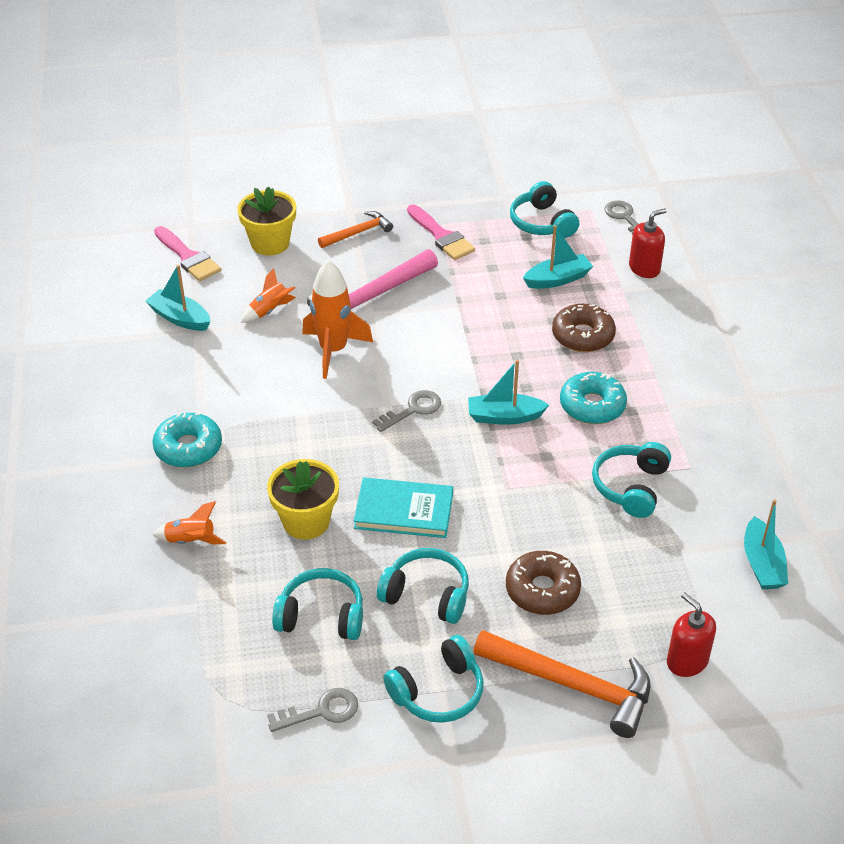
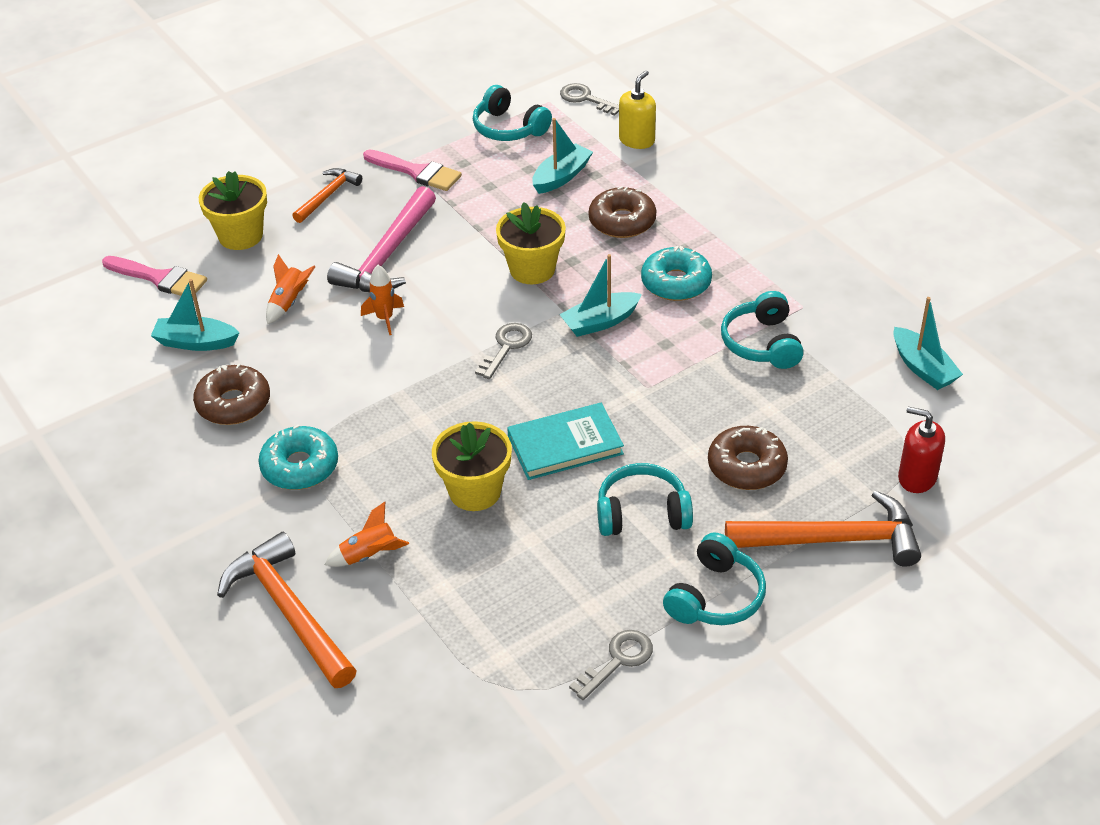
camera: 25 degrees left, 0 degrees up
(103, 561) = (289, 611): none -> orange hammer
(174, 378) = (233, 403): none -> brown donut
(321, 616) = (554, 573): turquoise headphones -> none
(333, 350) = (385, 318): orange rocket -> orange rocket, size x0.54
(479, 351) = (532, 269): none -> yellow flower pot
(644, 268) = (637, 140): red soap dispenser -> yellow soap dispenser

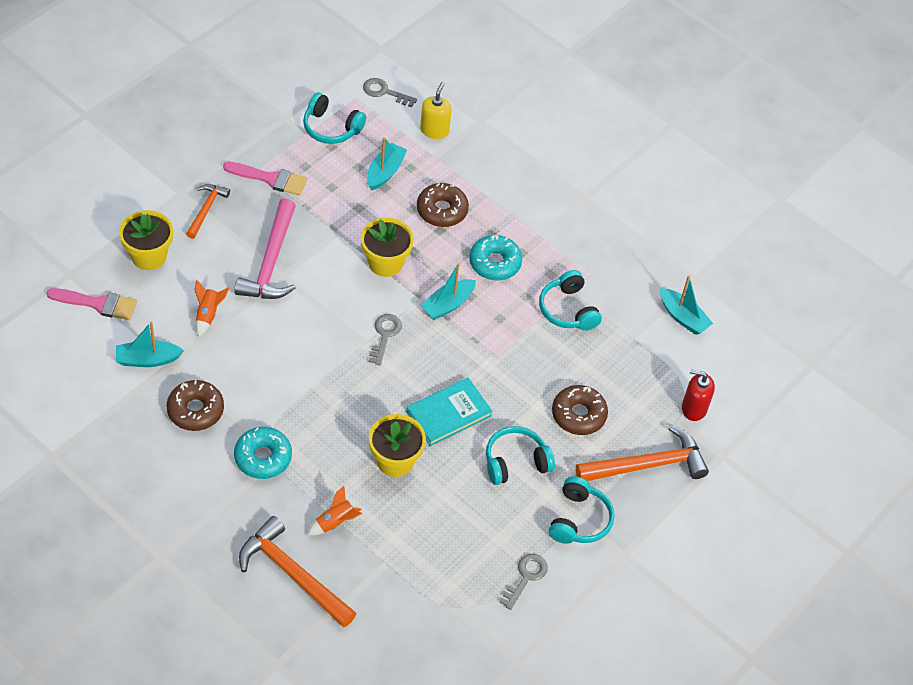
camera: 20 degrees left, 10 degrees up
(385, 318) = (286, 321): orange rocket -> none

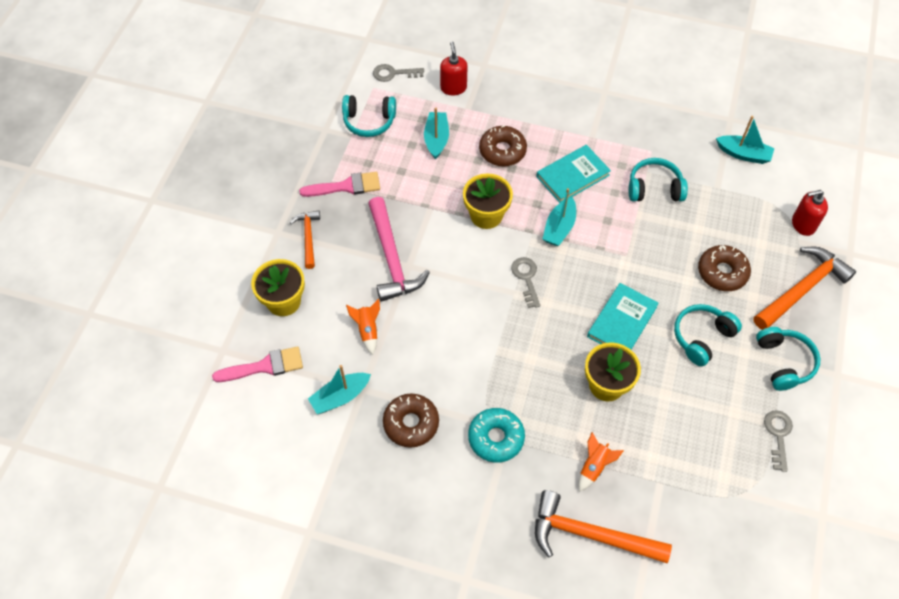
camera: 20 degrees left, 5 degrees up
(434, 130) = (453, 88): yellow soap dispenser -> red soap dispenser
(495, 263) = (572, 176): turquoise donut -> turquoise book
(568, 309) = (654, 188): turquoise headphones -> turquoise headphones turned 135 degrees clockwise

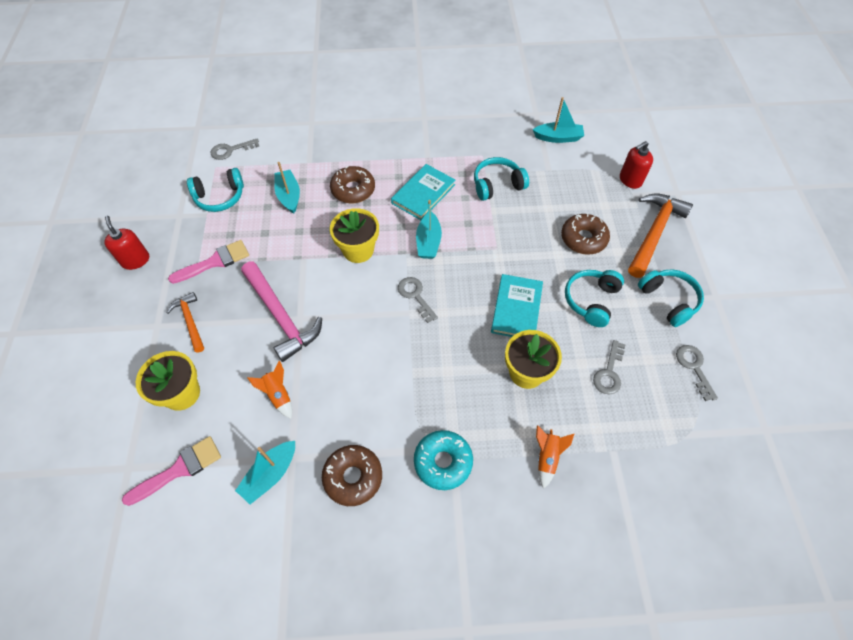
camera: 20 degrees left, 0 degrees up
(453, 88) = (290, 148): red soap dispenser -> red soap dispenser (135, 260)
(590, 534) = (571, 529): orange hammer -> none
(689, 411) = (609, 372): none -> grey key

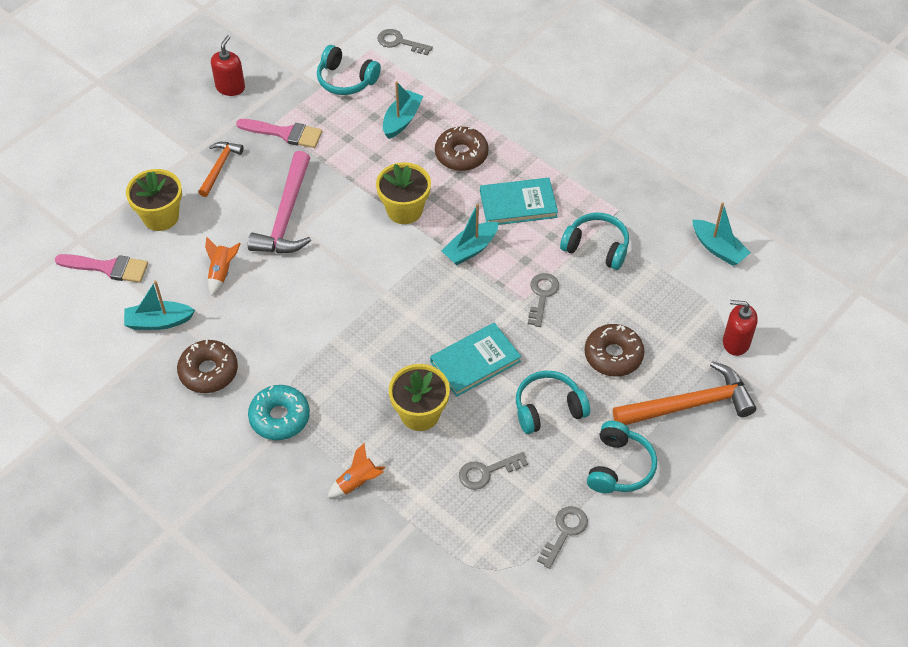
camera: 45 degrees right, 5 degrees down
(415, 296) = (405, 284): grey key -> grey key (542, 295)

